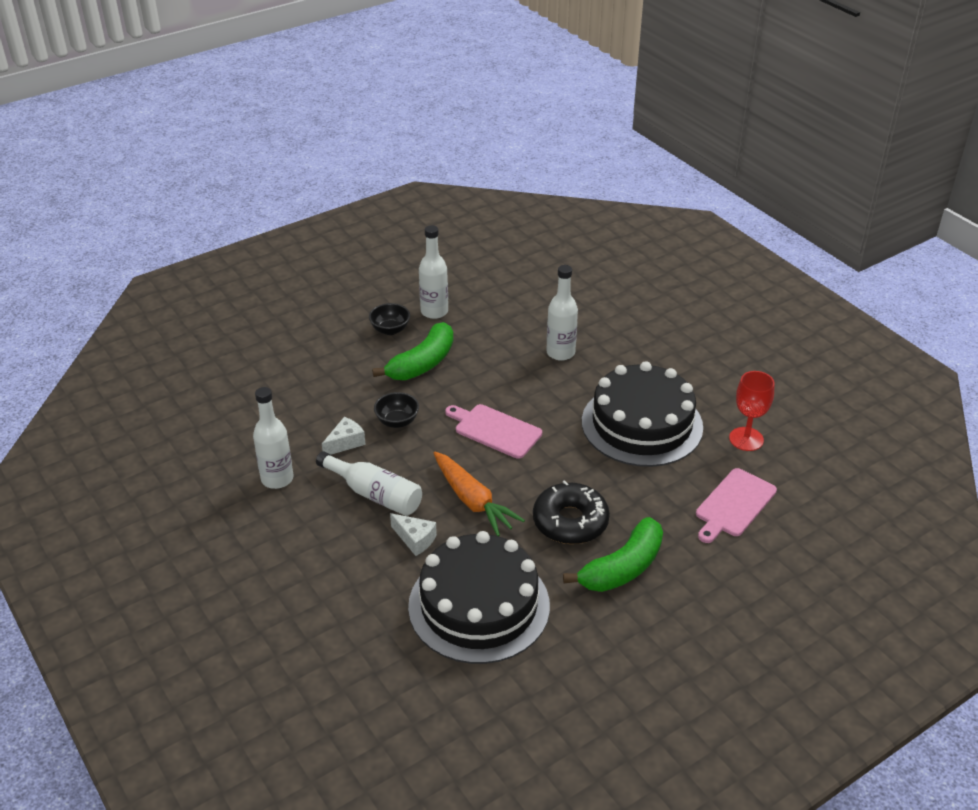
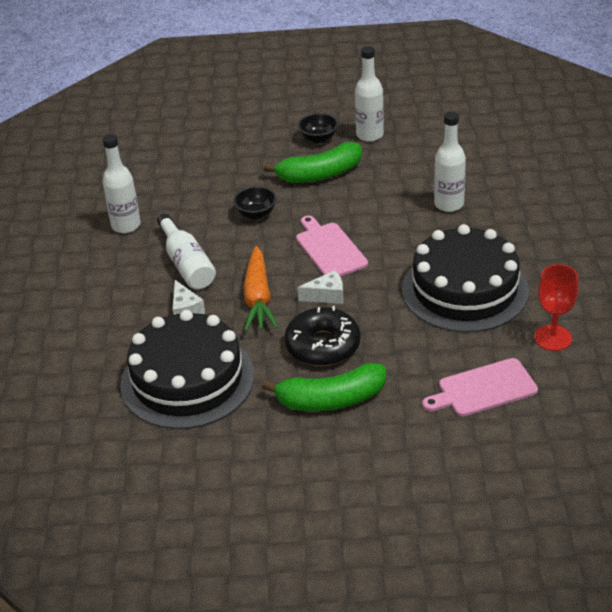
camera: 35 degrees right, 0 degrees up
(345, 443) = (201, 216): white cheese -> white cheese (326, 295)

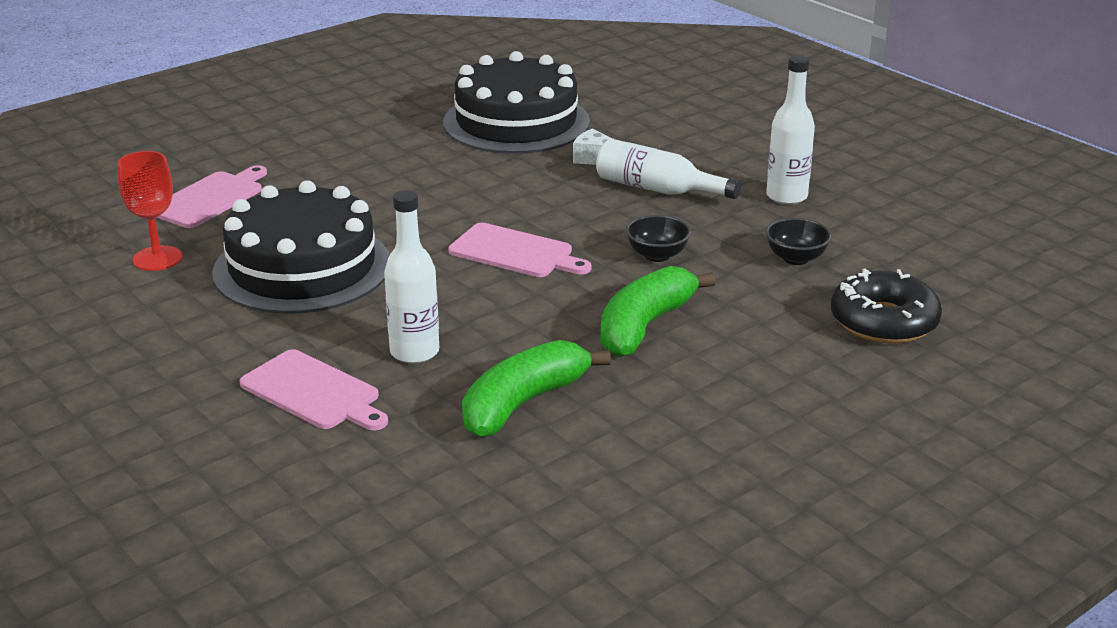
camera: 140 degrees right, 10 degrees down
(258, 298) = (535, 189): orange carrot -> none
(318, 139) = (719, 373): black bowl -> black bowl (796, 258)
(323, 345) = (416, 178): black donut -> black donut (883, 321)
(326, 295) = (462, 213): white cheese -> none
(331, 400) = (361, 149): green banana -> green banana (523, 403)
(369, 135) = (650, 408): white bottle -> none
(518, 201) = (314, 392): none -> pink cutting board

